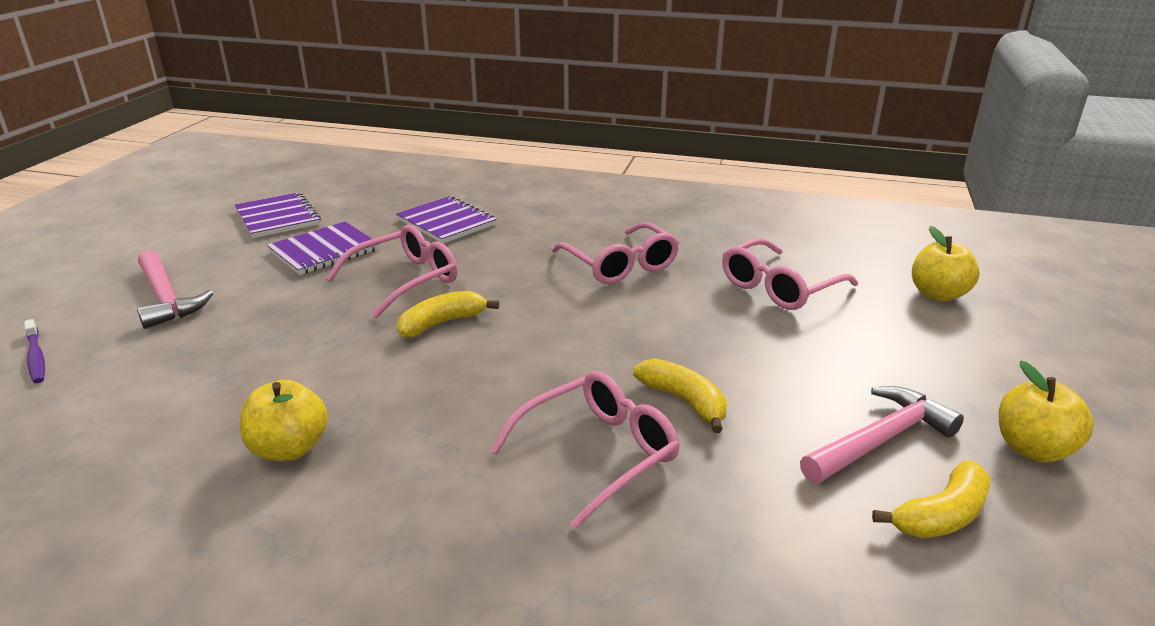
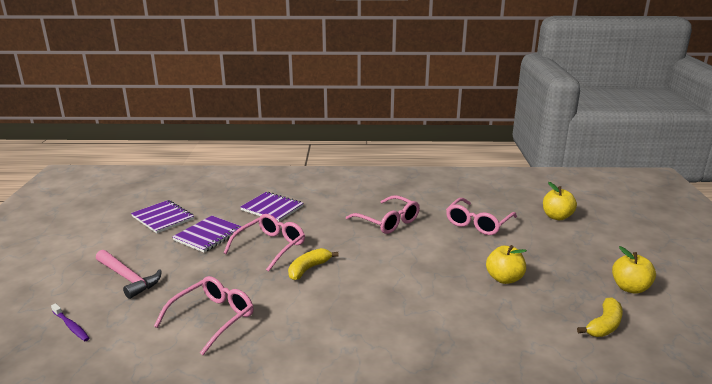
camera: 15 degrees left, 5 degrees down
(289, 449) = (269, 351): yellow apple -> yellow apple (504, 279)
(597, 453) = (433, 325): pink glasses -> pink glasses (212, 318)
(684, 401) = (462, 291): yellow banana -> none
(879, 440) = (562, 295): pink hammer -> none

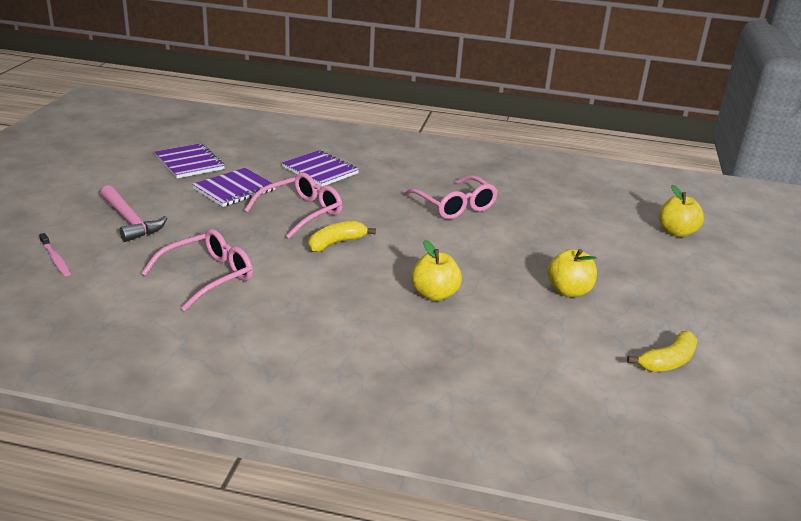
camera: 10 degrees right, 5 degrees up
(71, 326) = (55, 259): purple toothbrush -> pink toothbrush
(478, 223) = (568, 224): pink glasses -> none
(630, 288) = (726, 327): yellow apple -> yellow apple (434, 294)

